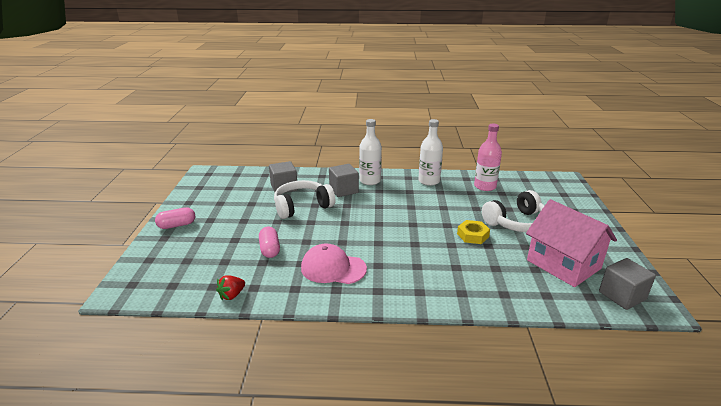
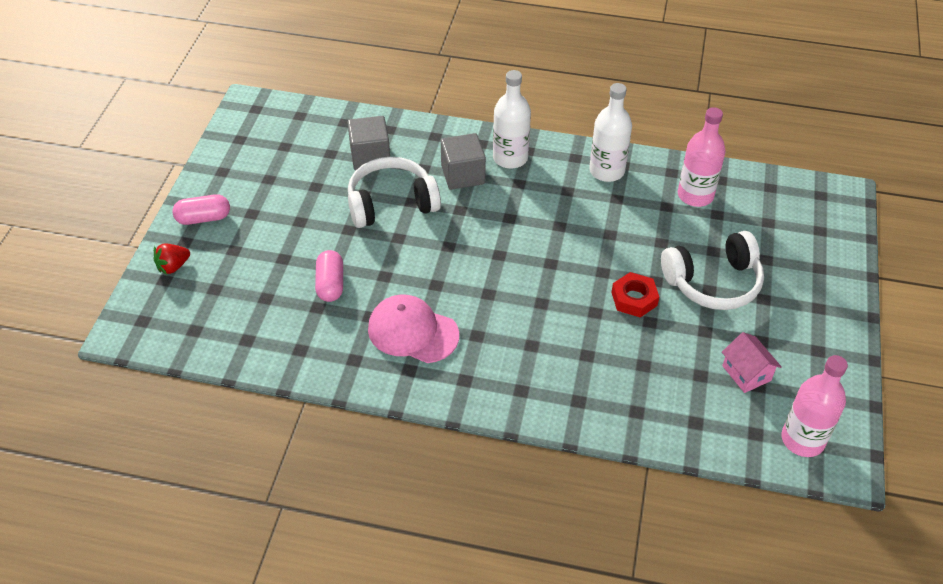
camera: 10 degrees right, 20 degrees up
(232, 295) = (270, 358): red strawberry -> red strawberry (173, 266)
(472, 235) = (634, 299): yellow nut -> red nut
(563, 264) = (746, 373): pink house -> pink house, size x0.47
(622, 296) = (802, 440): grey cube -> pink bottle

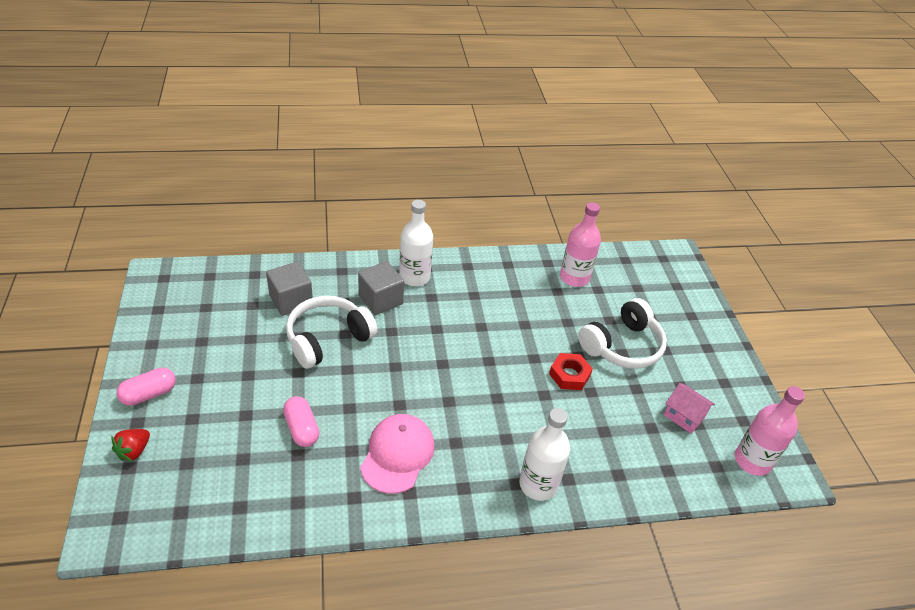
camera: 25 degrees left, 5 degrees down
(413, 332) = (397, 454): pink cap -> pink cap turned 105 degrees clockwise
(606, 171) = (497, 272): white bottle -> white bottle (538, 484)

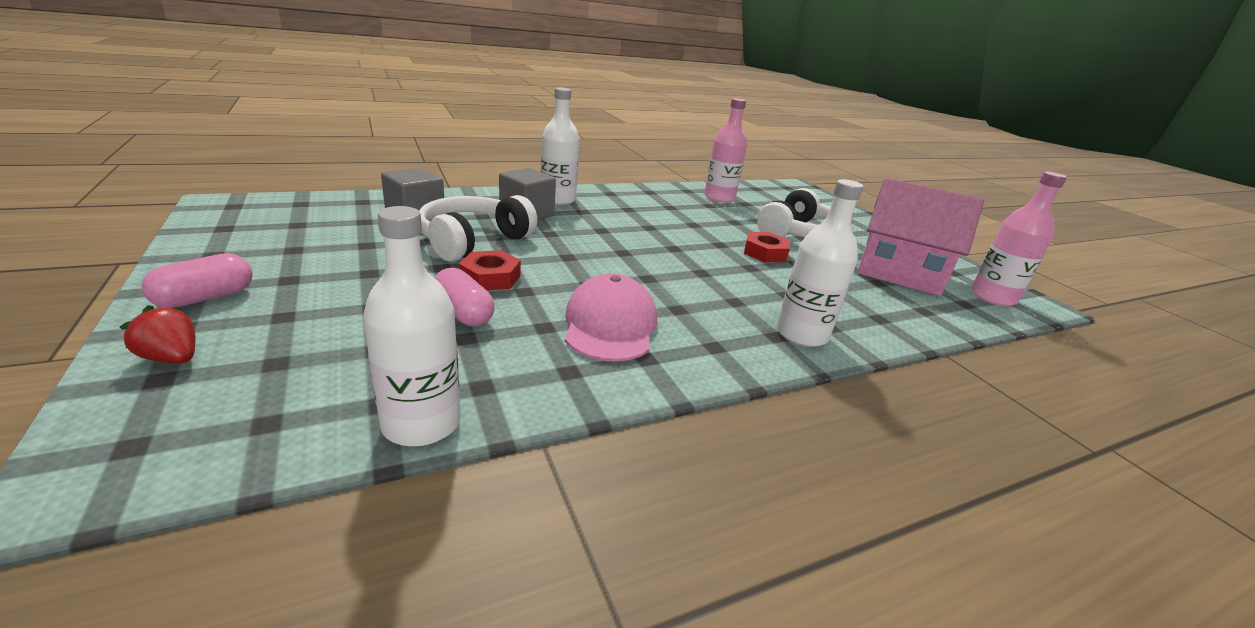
camera: 15 degrees left, 15 degrees down
(134, 451) = (172, 358): red strawberry -> red strawberry turned 105 degrees clockwise
(258, 527) = (421, 423): none -> white bottle
(329, 389) = (490, 277): none -> red nut
(684, 416) = (899, 272): pink house -> pink house, size x2.11

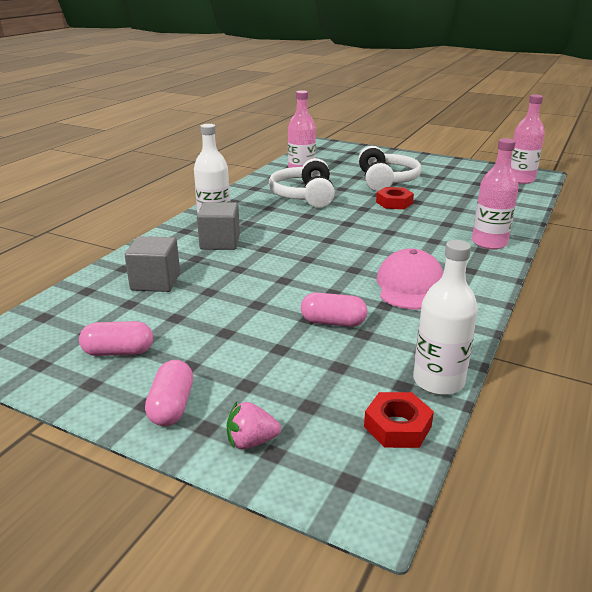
camera: 35 degrees left, 0 degrees up
(172, 358) = (251, 441): red strawberry -> pink strawberry
(277, 245) = (118, 352): none -> pink capsule
(473, 241) = (234, 278): white headphones -> white headphones (304, 196)
(490, 277) = (298, 295): red nut -> red nut (397, 426)
(610, 325) = (410, 286): pink cap -> pink cap turned 45 degrees clockwise
(801, 334) = (489, 243): white bottle -> pink bottle
(899, 272) = (467, 184): pink house -> none

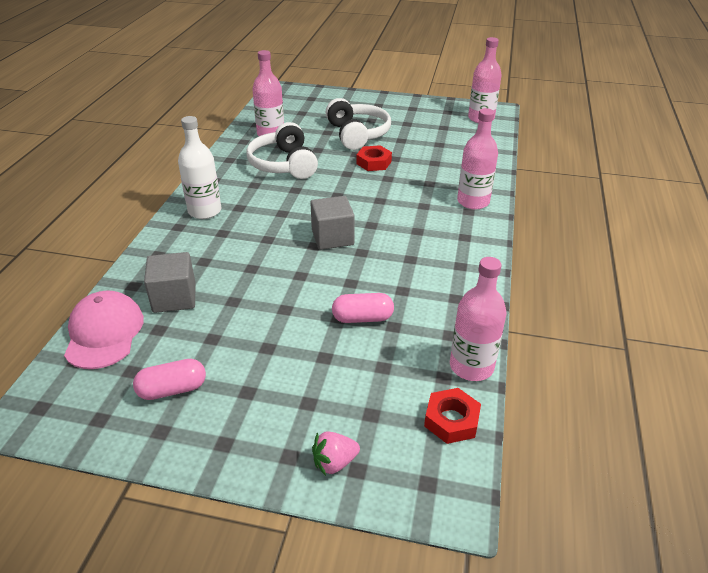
camera: 15 degrees left, 10 degrees up
(171, 406) = (249, 440): pink capsule -> none
(220, 242) = (220, 237): grey cube -> grey cube (332, 237)
(410, 286) = (418, 264): pink cap -> pink cap (104, 333)
(438, 381) = (471, 366): white bottle -> pink bottle

